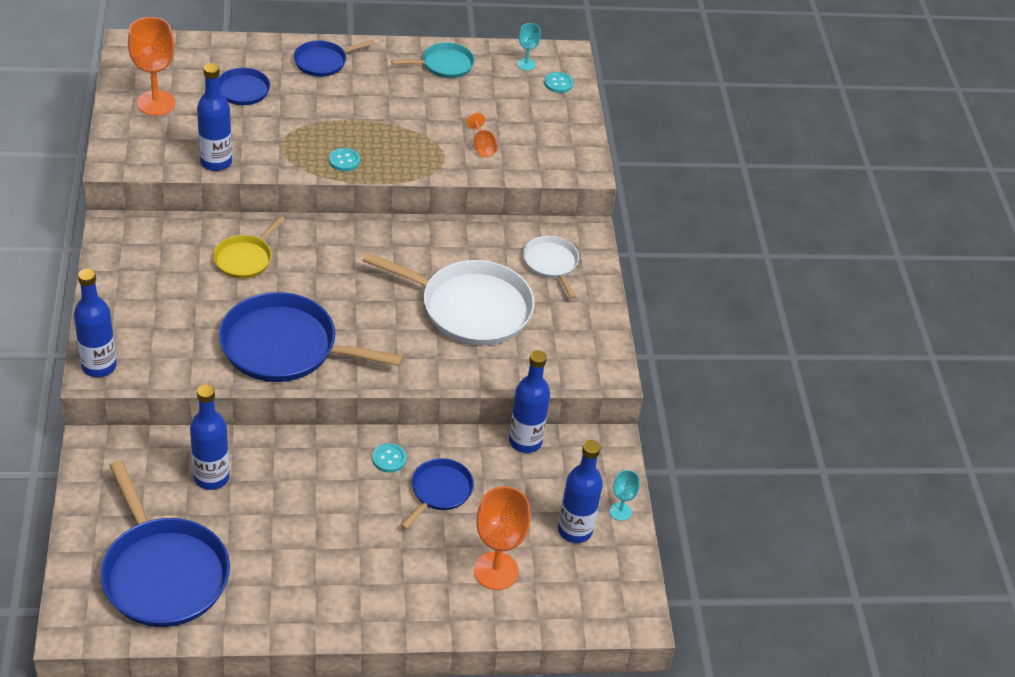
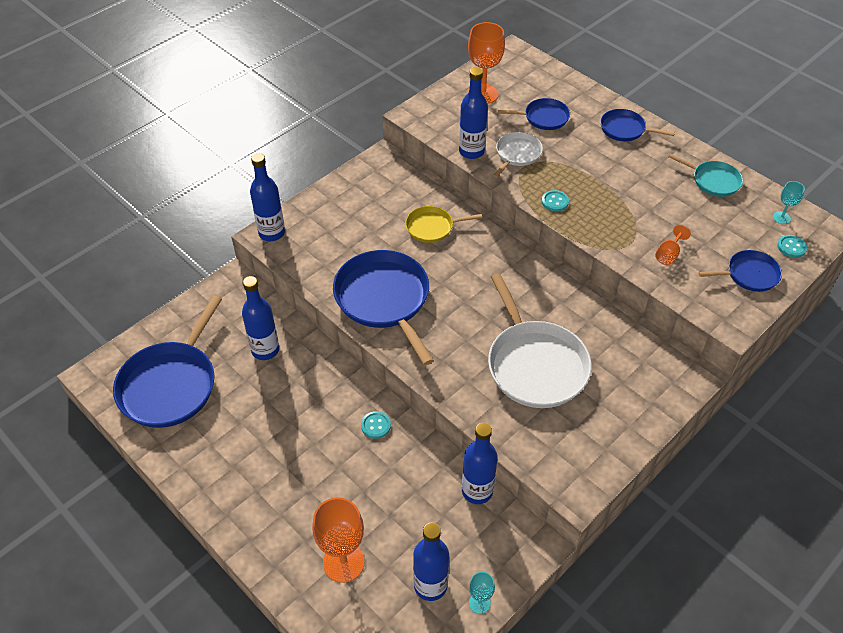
camera: 55 degrees right, 5 degrees up
(439, 491) = (378, 474): blue pan -> blue pan (749, 274)
(551, 264) = (635, 378): white pan -> white pan (517, 154)

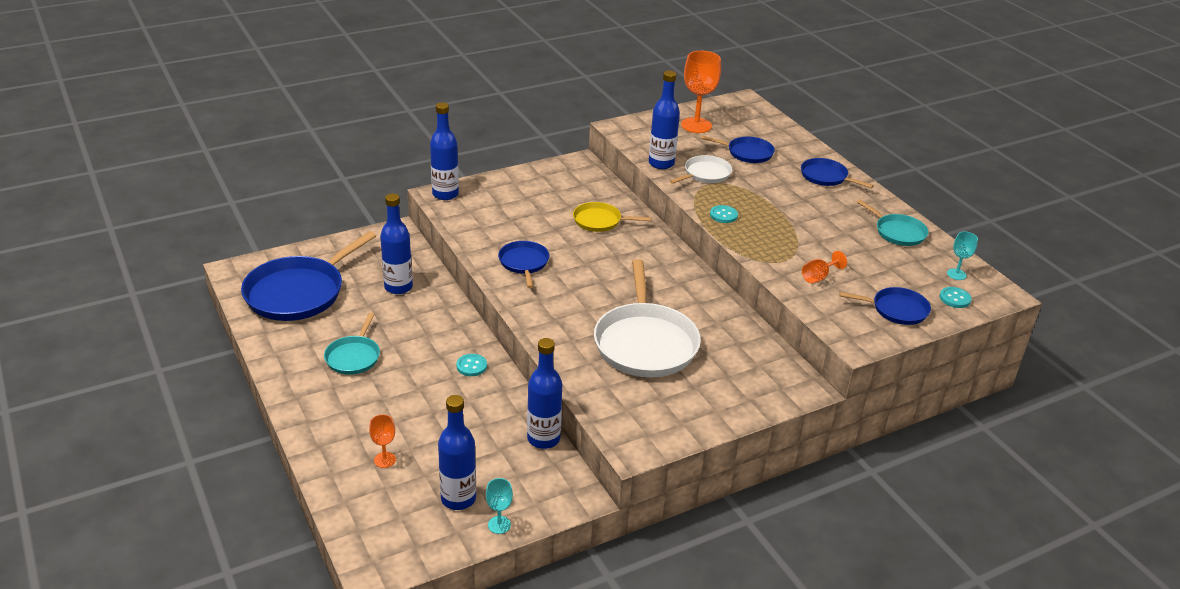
camera: 15 degrees right, 15 degrees down
(260, 448) = (354, 356): none -> turquoise pan
(343, 562) = (385, 460): orange goblet -> orange goblet, size x0.51
(384, 299) = (524, 263): blue pan -> blue pan, size x0.53

